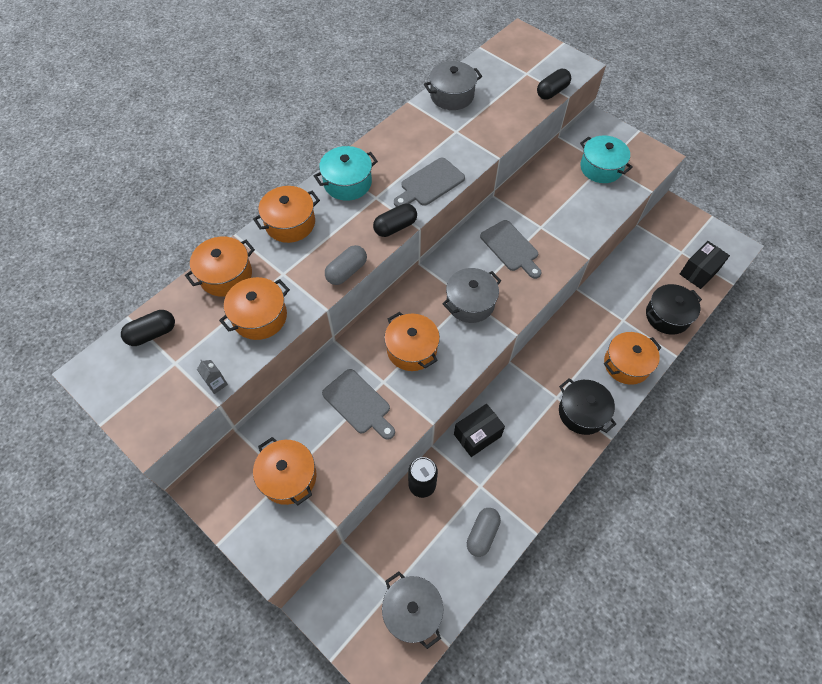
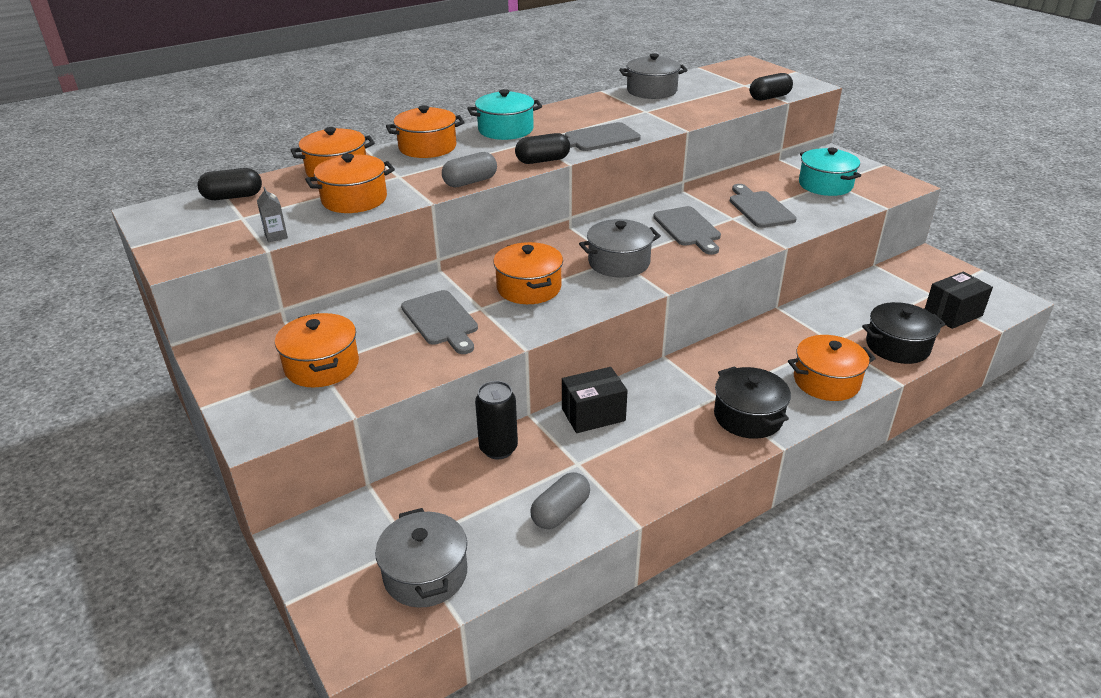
camera: 15 degrees right, 25 degrees down
(558, 209) = (759, 208): none -> grey cutting board

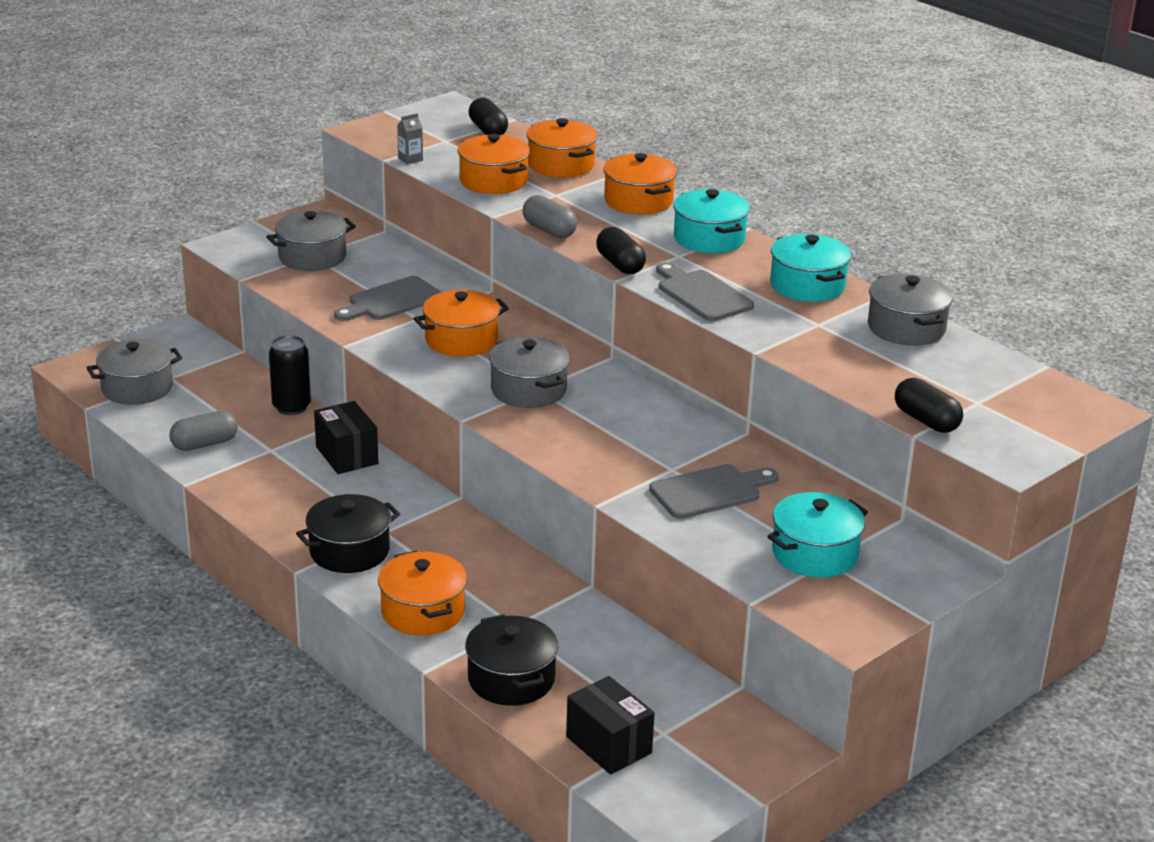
camera: 80 degrees right, 5 degrees down
(322, 366) = (312, 257): orange pot -> grey pot
(560, 512) = (204, 444): grey capsule -> grey capsule turned 60 degrees counterclockwise
(589, 109) = (807, 286): none -> turquoise pot
(688, 229) = (629, 435): grey cutting board -> none

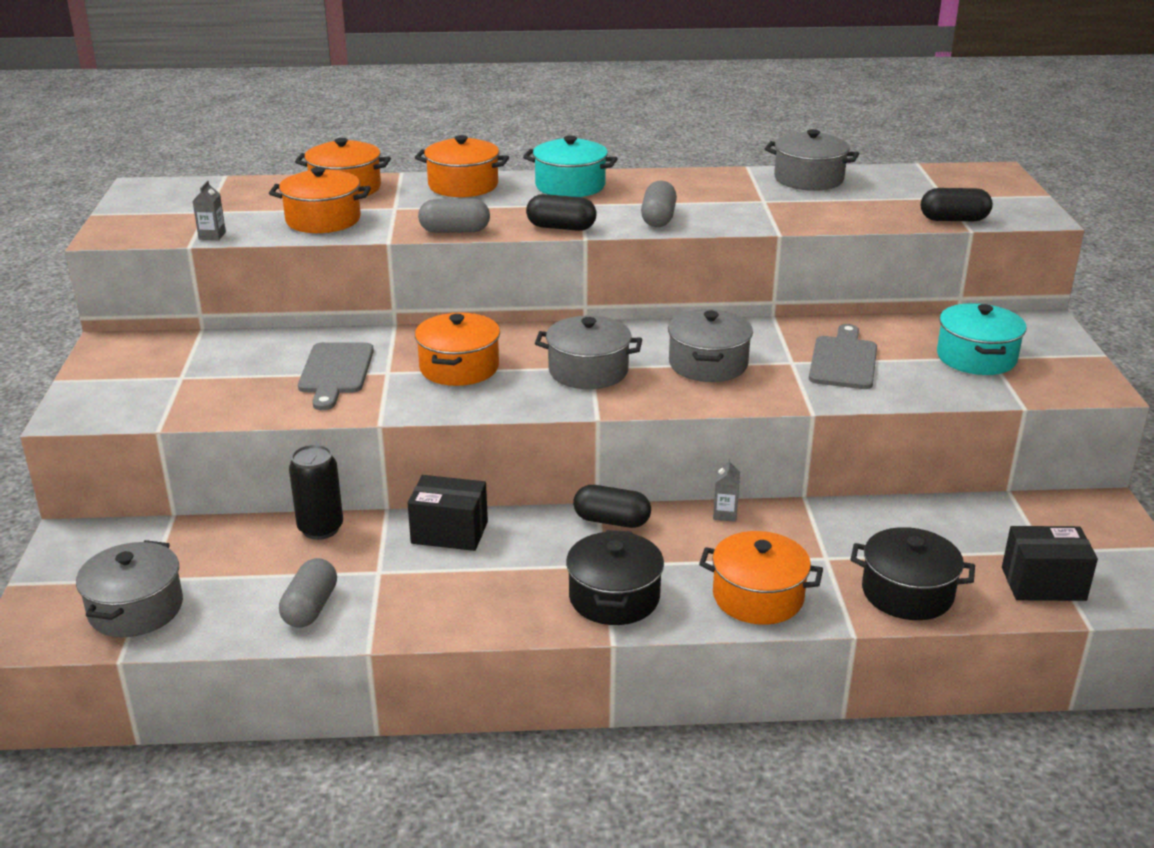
camera: 50 degrees left, 0 degrees up
(312, 257) = (184, 378): grey pot -> grey pot (708, 364)
(488, 130) = (224, 190): black capsule -> black capsule (611, 521)
(516, 558) = (725, 514): none -> grey carton
(701, 294) = (658, 219): grey cutting board -> grey capsule
(807, 286) = (698, 184): turquoise pot -> none

